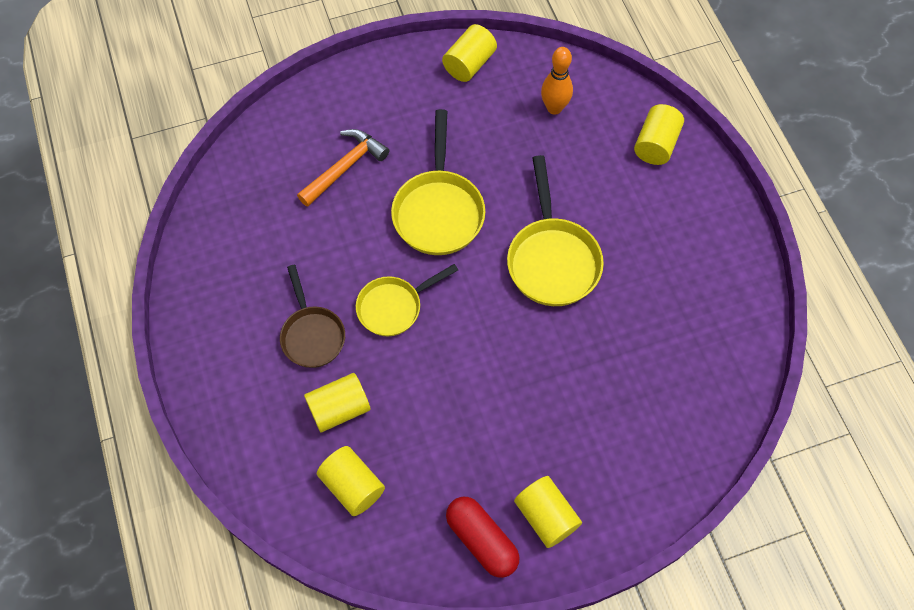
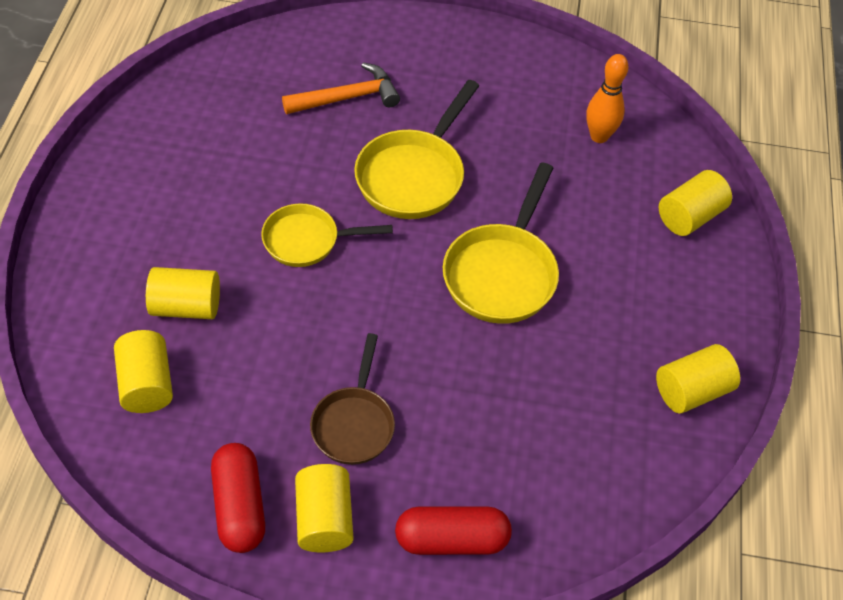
camera: 25 degrees right, 10 degrees down
(312, 335) = (209, 227): brown pan -> brown pan (354, 423)
(469, 64) = (535, 61): yellow cylinder -> yellow cylinder (691, 390)
(639, 482) = (452, 539): none -> red capsule

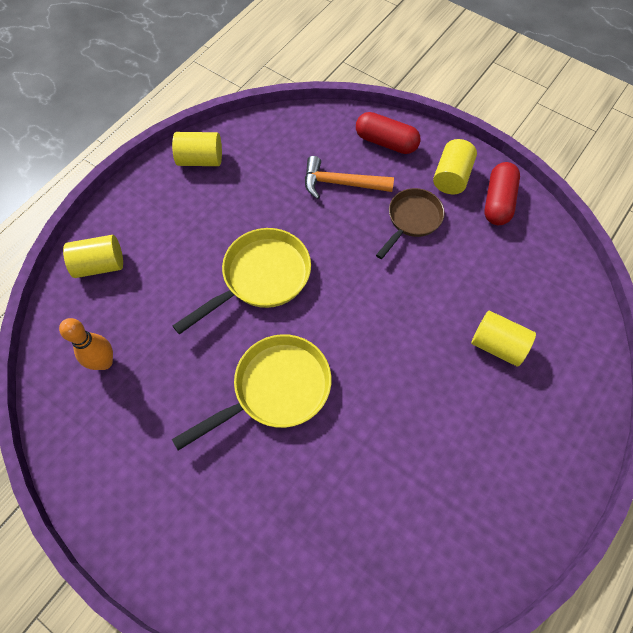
camera: 150 degrees left, 10 degrees up
(147, 384) = (538, 297): yellow cylinder -> none
(307, 241) = (388, 363): yellow pan -> none
(347, 98) = (287, 505): orange hammer -> orange hammer (341, 183)

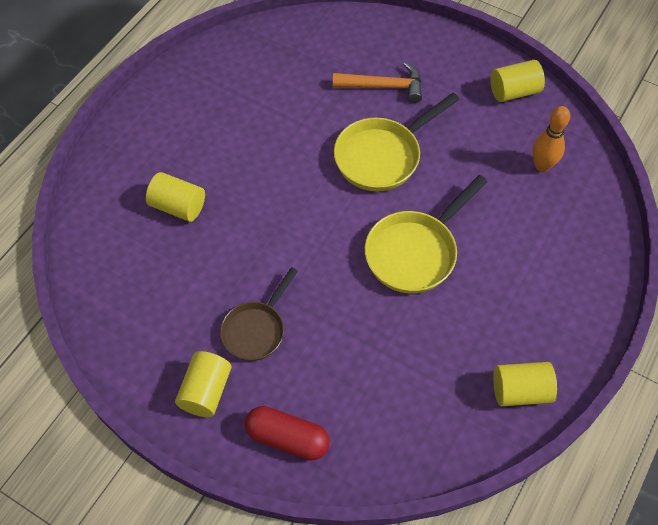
camera: 175 degrees right, 5 degrees down
(100, 265) = (586, 252): yellow cylinder -> yellow cylinder (514, 91)
(341, 183) = (341, 371): orange hammer -> orange hammer (383, 86)
(498, 201) = (153, 361): red capsule -> none

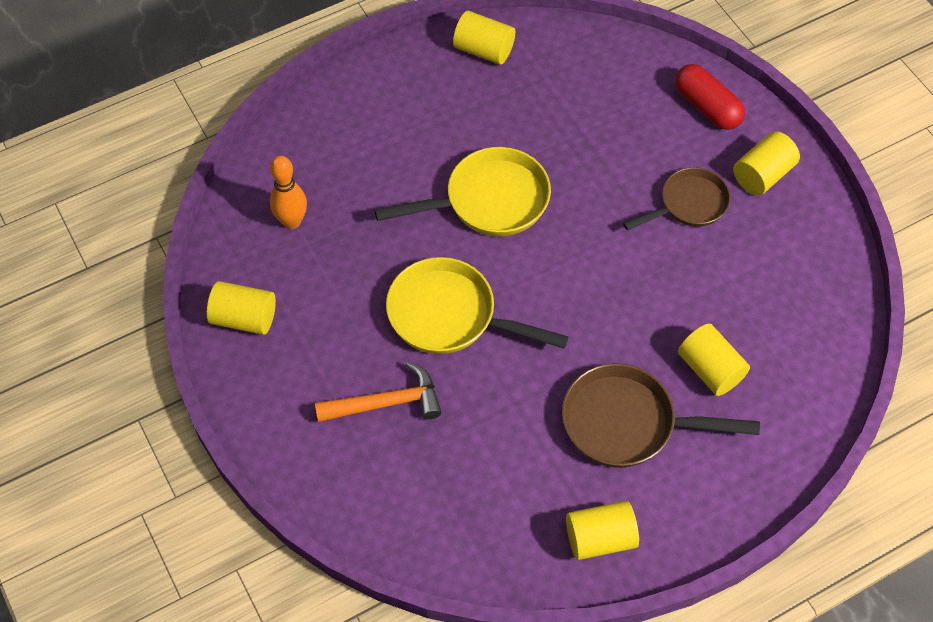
camera: 150 degrees left, 0 degrees up
(201, 75) = (600, 538): none -> yellow cylinder
(219, 145) = (627, 423): none -> brown pan
(382, 156) = (450, 316): yellow pan -> yellow pan turned 150 degrees counterclockwise
(383, 86) = (386, 403): orange hammer -> orange hammer turned 135 degrees clockwise

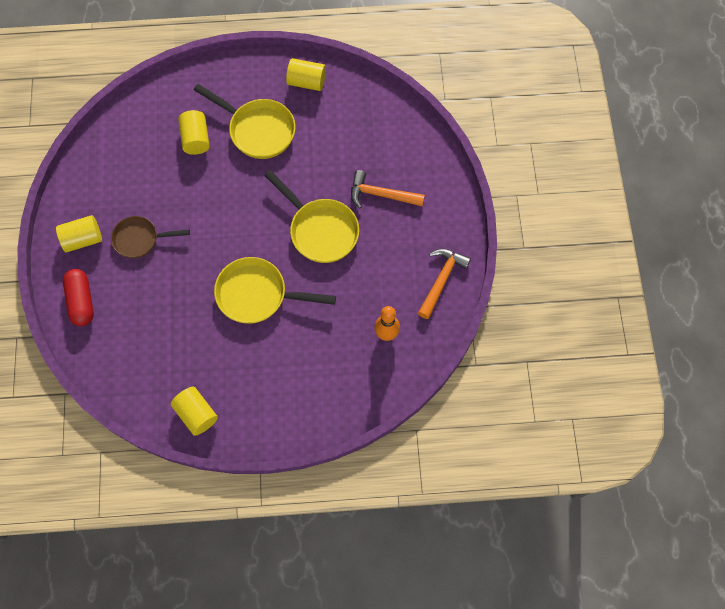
camera: 155 degrees left, 10 degrees up
(244, 318) = (441, 280): yellow cylinder -> orange hammer
(627, 423) = (258, 130): brown pan -> yellow pan

